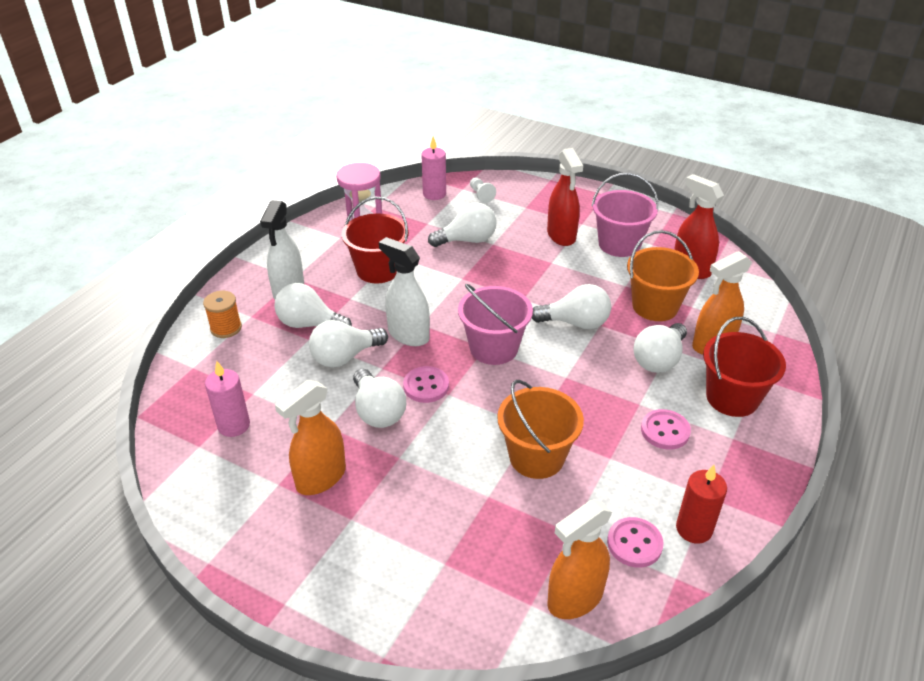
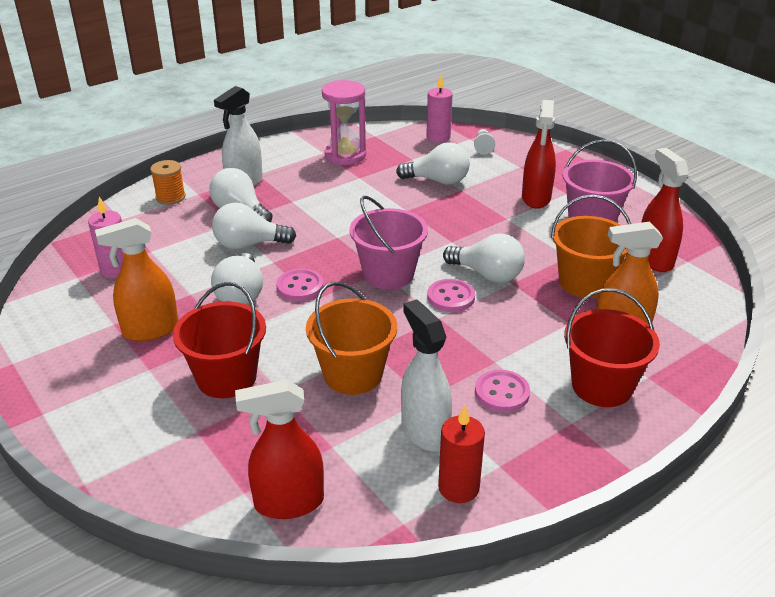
camera: 25 degrees right, 5 degrees down
(378, 270) = (335, 185): red bucket -> red bucket (226, 378)
(408, 335) = (318, 242): white spray bottle -> white spray bottle (424, 431)
(574, 598) = (288, 503): orange spray bottle -> red spray bottle
(634, 543) = (386, 478): pink button -> pink button (451, 297)
(659, 360) = (548, 329): white light bulb -> none

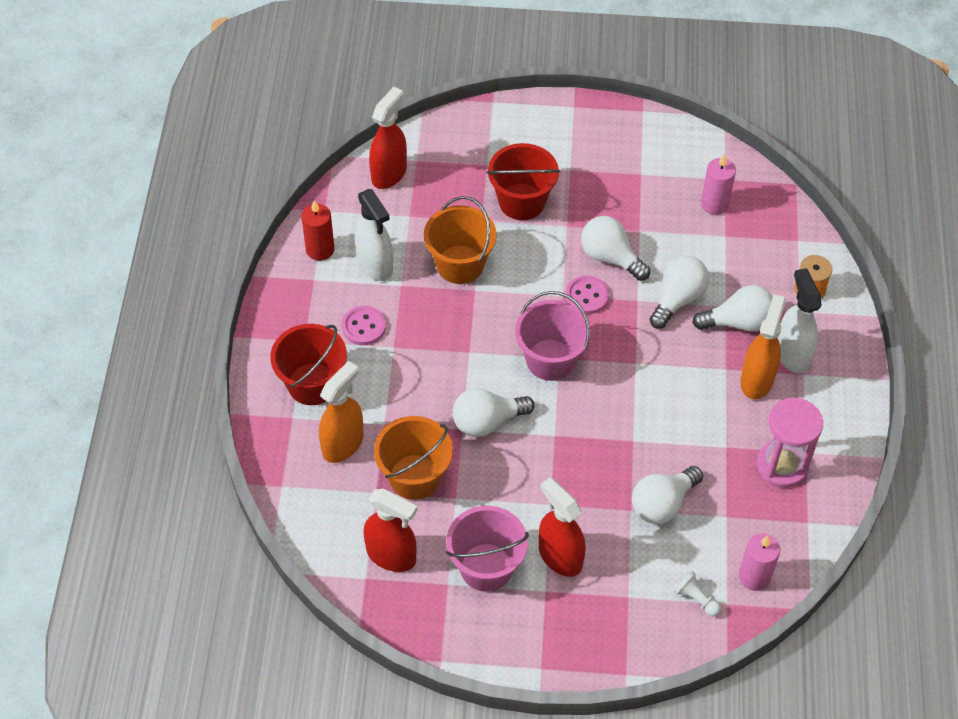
camera: 130 degrees right, 20 degrees up
(150, 330) = (613, 189): orange spray bottle -> orange spray bottle (756, 380)
(424, 431) = (375, 265): white spray bottle -> white spray bottle turned 45 degrees clockwise
(451, 297) = (483, 376): pink button -> none

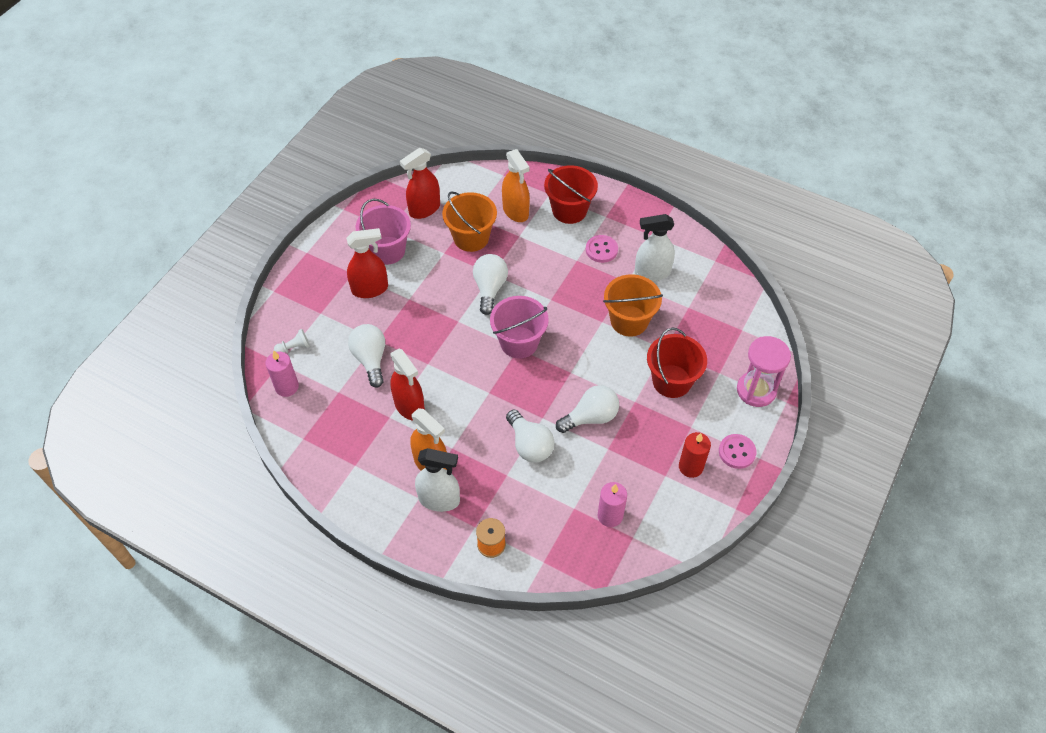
camera: 115 degrees right, 0 degrees up
(320, 249) = (680, 247): red candle -> red candle (690, 467)
(389, 173) = (735, 308): red spray bottle -> red spray bottle (409, 406)
(586, 296) = (562, 387): pink button -> pink button (737, 452)
(738, 322) = (487, 476): white light bulb -> none
(782, 465) = (354, 444): pink hourglass -> pink hourglass (756, 390)

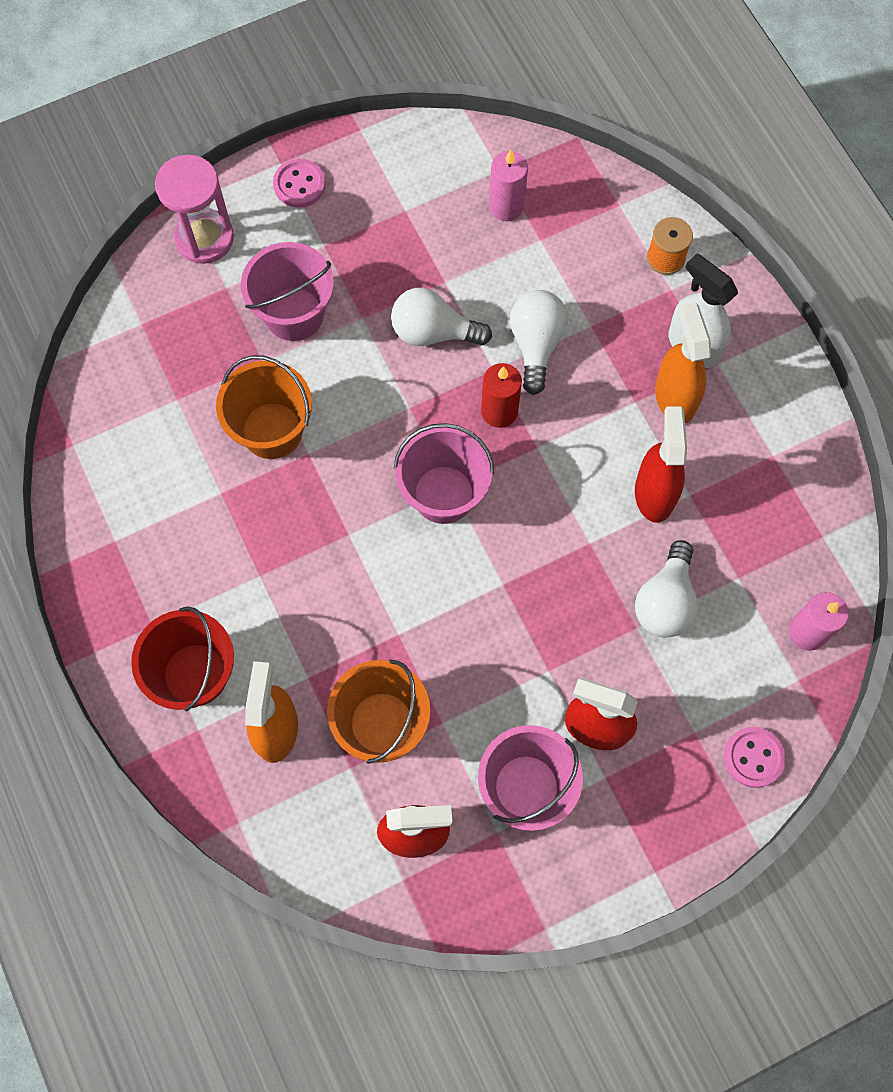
camera: 145 degrees left, 15 degrees up
(294, 347) = (765, 693): white pawn -> none
(490, 288) = (420, 609): white light bulb -> none
(601, 250) = (210, 569): pink button -> pink button (753, 757)
(652, 273) = (175, 483): white spray bottle -> none
(671, 381) = (294, 314): red bucket -> pink bucket
(690, 467) = (367, 201): red candle -> red candle (499, 411)

